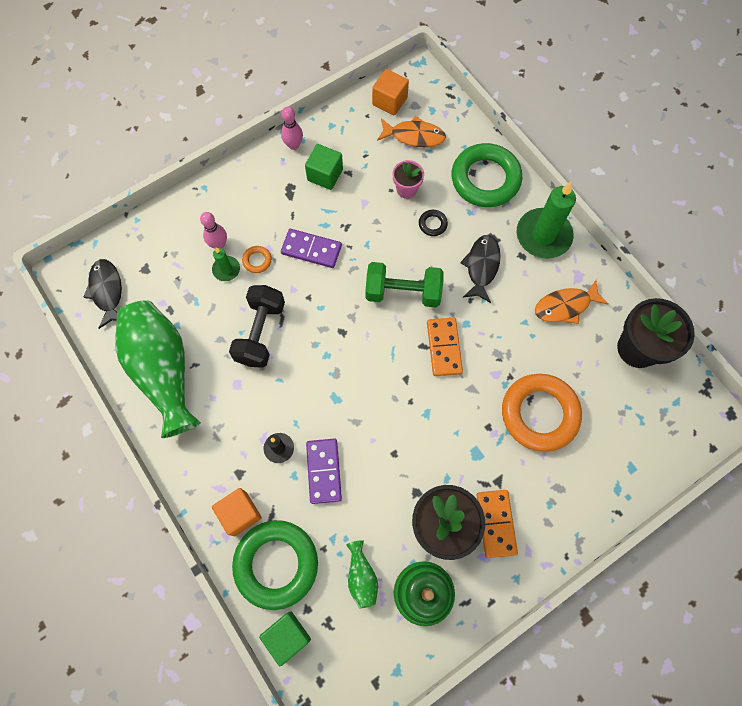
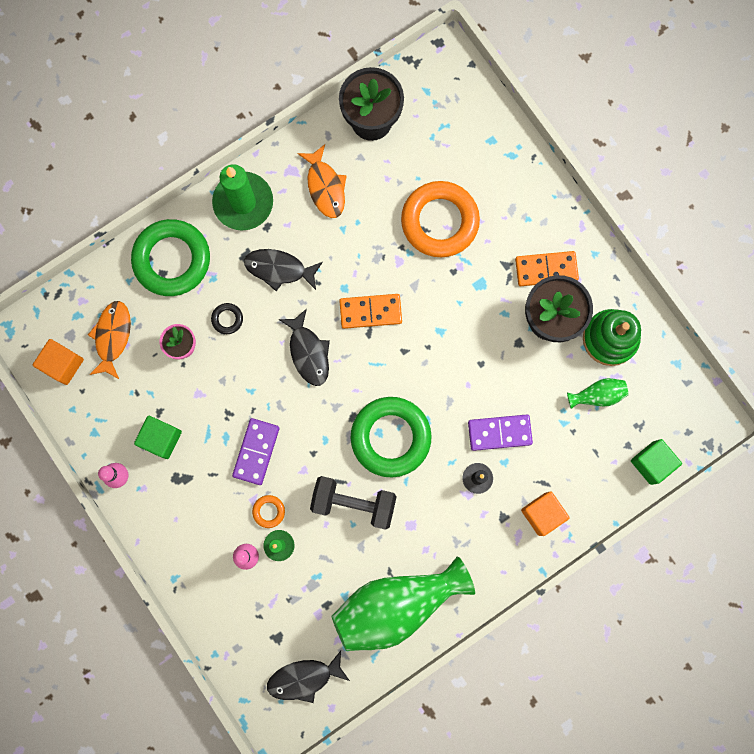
camera: 90 degrees left, 10 degrees up
(276, 564) = (588, 476): green ring -> green ring (390, 437)
(403, 292) = (308, 352): green dumbbell -> black fish

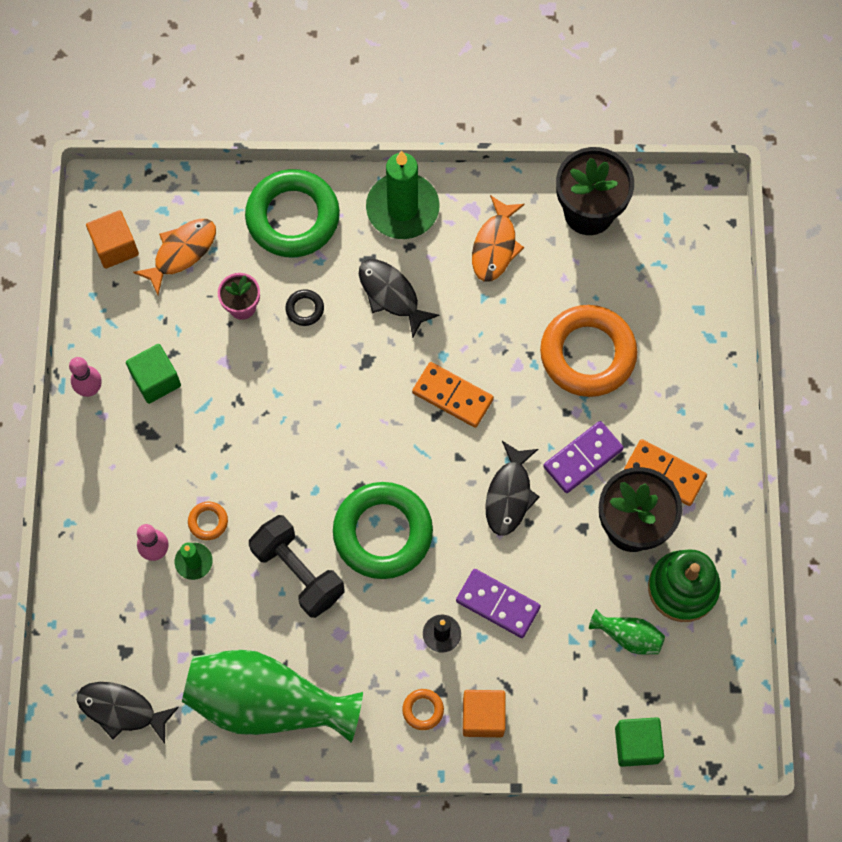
camera: 35 degrees right, 10 degrees down
(256, 452) = (239, 455): purple domino -> purple domino (583, 458)
(308, 352) = (361, 394): black fish -> black fish (509, 495)
(500, 537) = (423, 710): none -> orange ring

